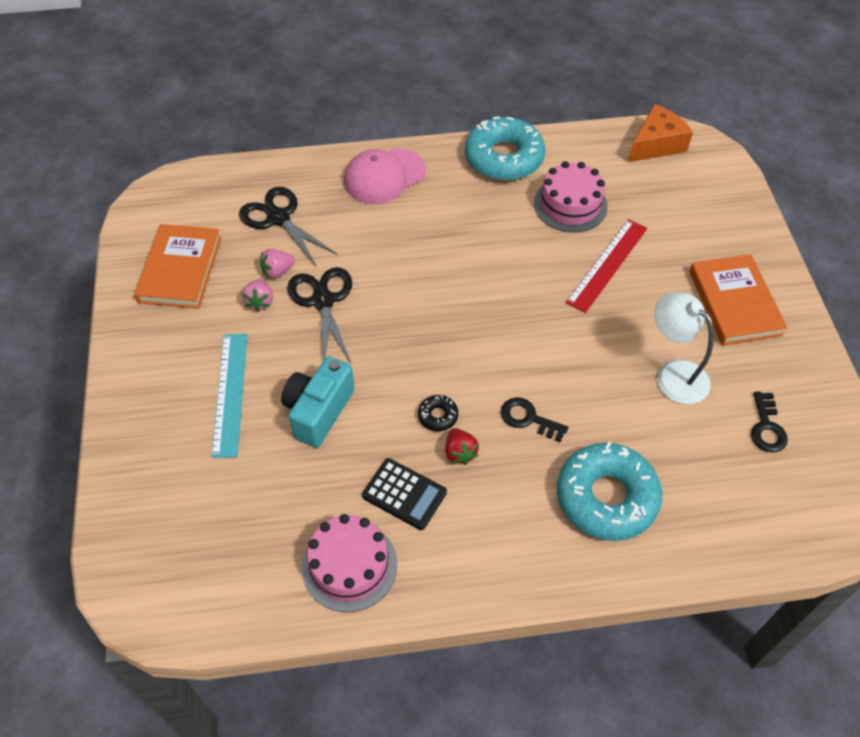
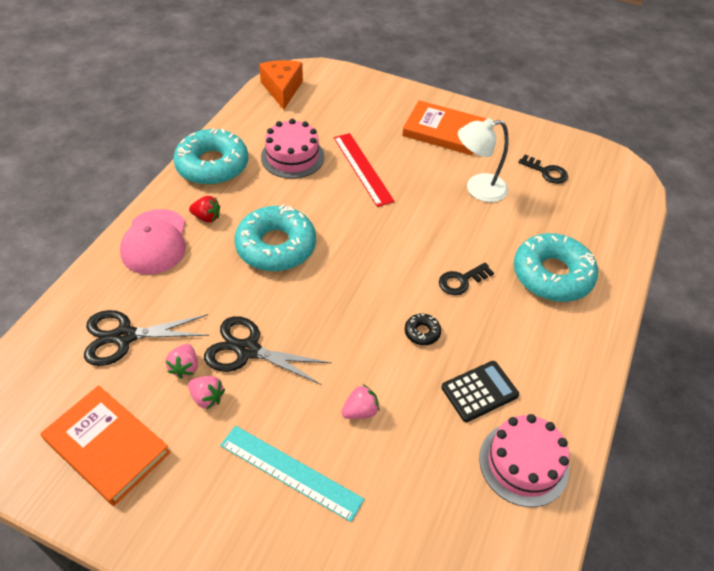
camera: 60 degrees left, 5 degrees down
(318, 411) = (360, 411): turquoise camera -> pink strawberry
(448, 256) = (276, 246): none -> turquoise donut
(460, 453) = (464, 336): red strawberry -> red strawberry (207, 217)

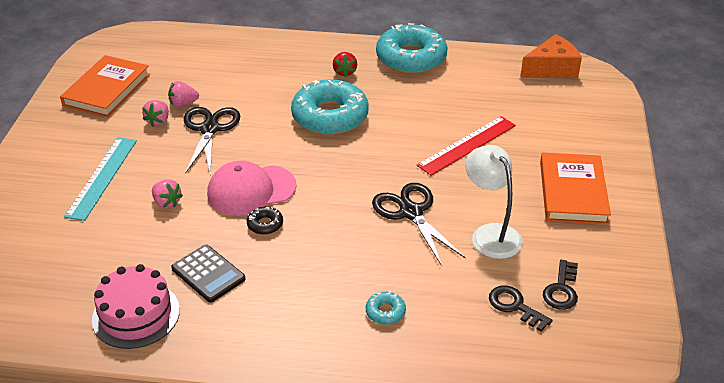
camera: 75 degrees right, 10 degrees down
(124, 336) = (202, 69): black scissors -> black scissors (411, 212)
(155, 242) = (303, 55): pink cap -> pink cap (251, 190)
(292, 157) = (454, 98): pink cake -> none
(461, 281) = (343, 241): black key -> black key (515, 306)
(552, 275) = (385, 312): turquoise donut -> turquoise donut, size x0.41

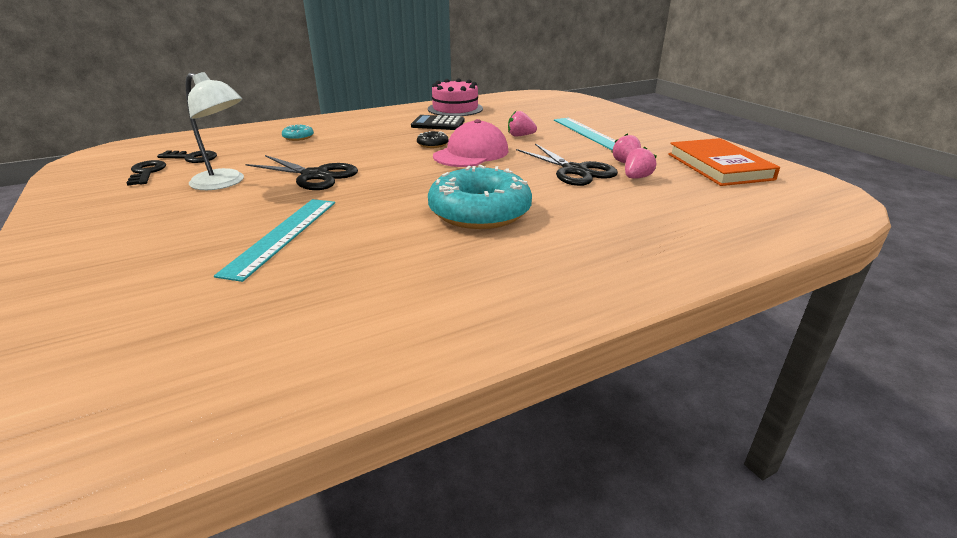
camera: 145 degrees right, 10 degrees down
(344, 72) = (533, 260): red strawberry -> none
(411, 58) = (462, 321): turquoise donut -> none
(467, 145) = (282, 235): red ruler -> turquoise ruler
(552, 69) = (135, 420): orange cheese -> none
(573, 192) = (121, 233): orange book -> none

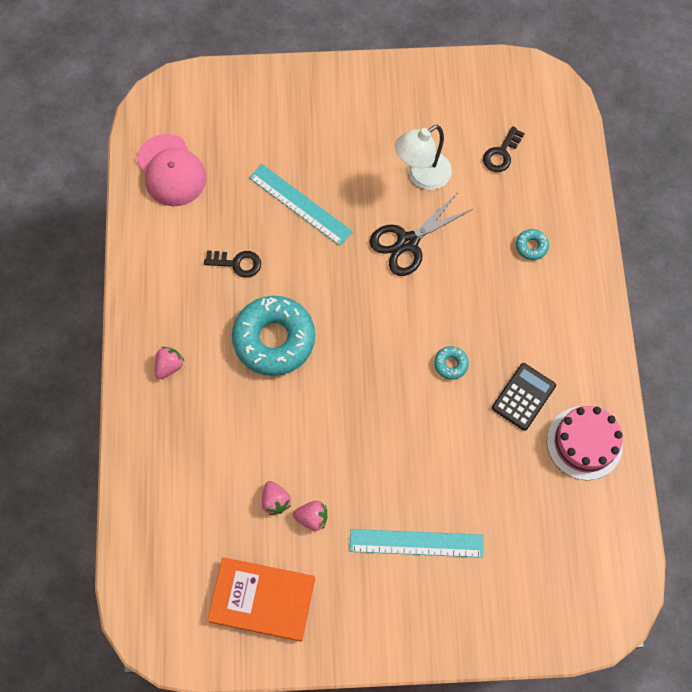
camera: 115 degrees right, 40 degrees up
(147, 172) = (475, 121): black key -> black key (237, 263)
(432, 144) = (450, 364): black donut -> turquoise donut
(471, 153) = (406, 389): pink cap -> pink cap (171, 170)
(520, 136) = (440, 464): pink strawberry -> pink strawberry (169, 366)
(574, 171) = (317, 457): black scissors -> none

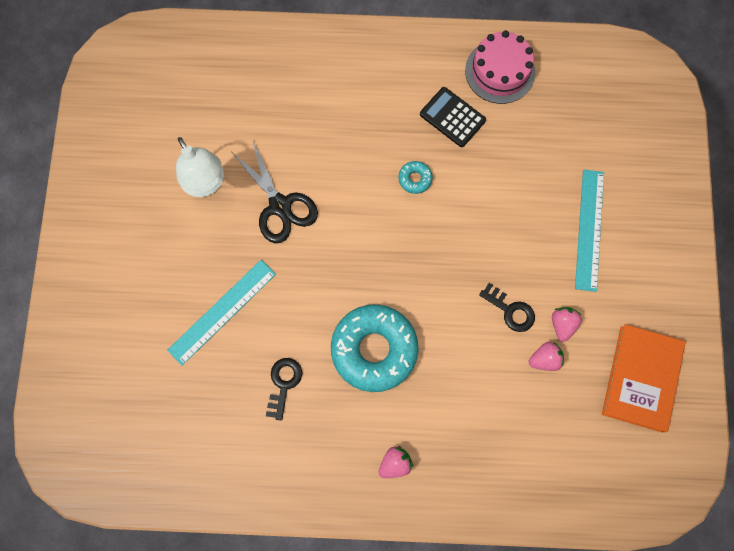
camera: 85 degrees left, 5 degrees up
(169, 366) = (395, 463): pink strawberry -> pink strawberry turned 105 degrees clockwise
(171, 170) = (160, 453): pink cap -> none
(501, 153) = (192, 104): black key -> black key (510, 310)
(531, 246) = (298, 90): turquoise donut -> none

